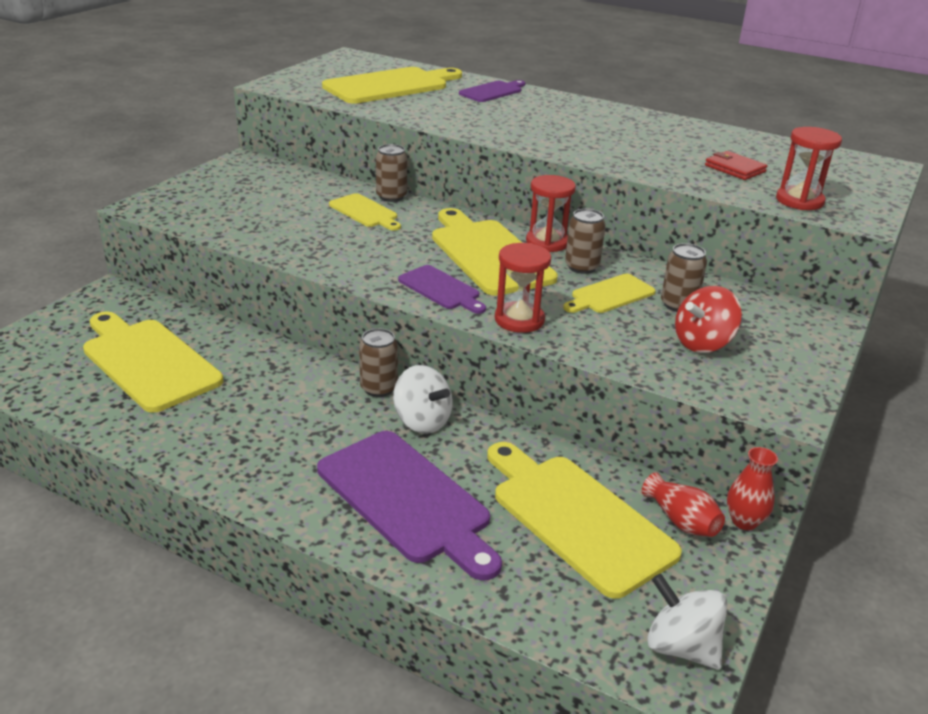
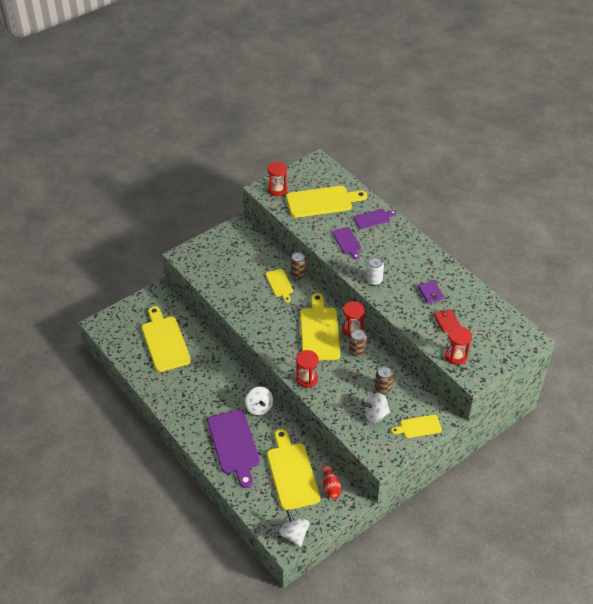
camera: 25 degrees right, 15 degrees up
(301, 83) = (277, 189): none -> red hourglass
(378, 388) = (250, 384): brown can -> none
(441, 289) = (285, 350): purple cutting board -> purple cutting board (347, 242)
(560, 144) = (374, 280): none -> white can
(610, 295) = (356, 374): yellow cutting board -> yellow cutting board (418, 427)
(670, 145) = (430, 293): none -> purple wallet
(702, 343) = (375, 415): red spinning top -> white spinning top
(744, 521) = (355, 495): red vase -> none

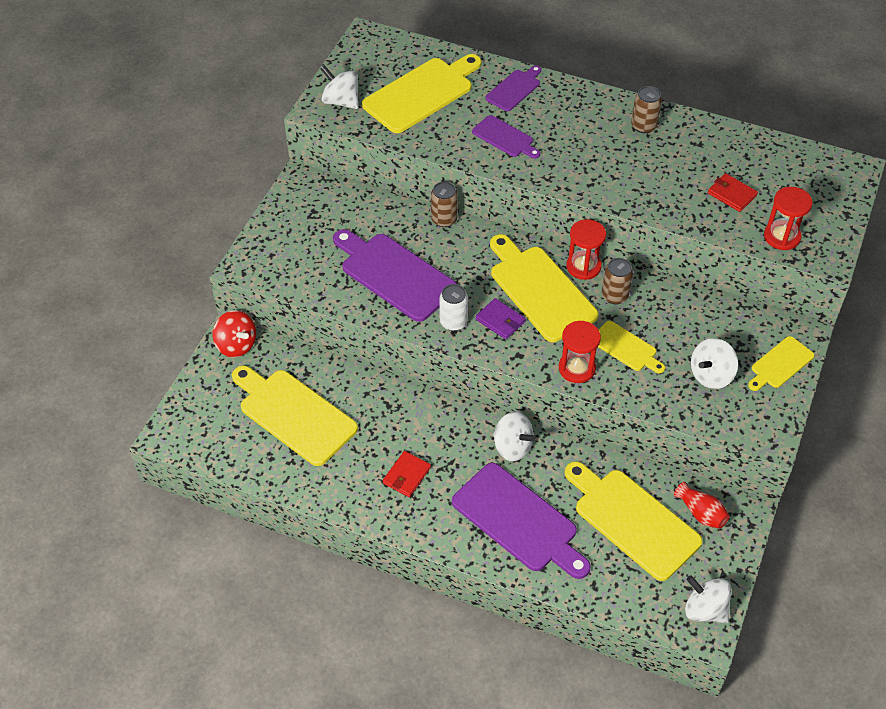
camera: 30 degrees left, 5 degrees up
(162, 295) = (236, 345): none -> red spinning top
(196, 396) = (406, 475): none -> red wallet
(251, 291) = (394, 275): none -> purple cutting board
(277, 189) = (341, 101): red hourglass -> white spinning top
(279, 284) = (428, 246): yellow cutting board -> yellow cutting board (626, 348)
(374, 280) = (587, 178): white can -> white can (453, 322)
(383, 388) = (691, 332): brown can -> brown can (643, 126)
(430, 293) = (677, 163): purple wallet -> purple wallet (500, 320)

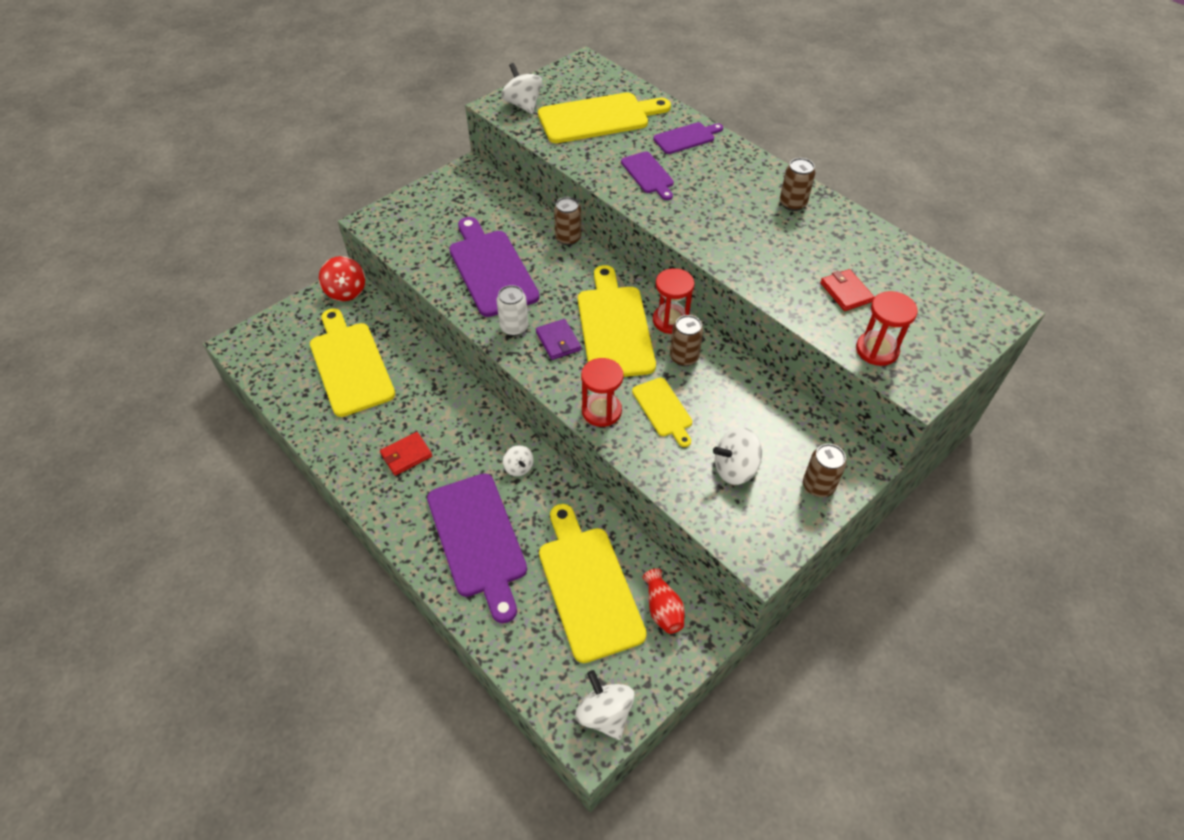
camera: 25 degrees right, 0 degrees up
(512, 447) = (518, 467): white spinning top -> white spinning top, size x0.61
(780, 364) = (818, 486): yellow cutting board -> brown can

